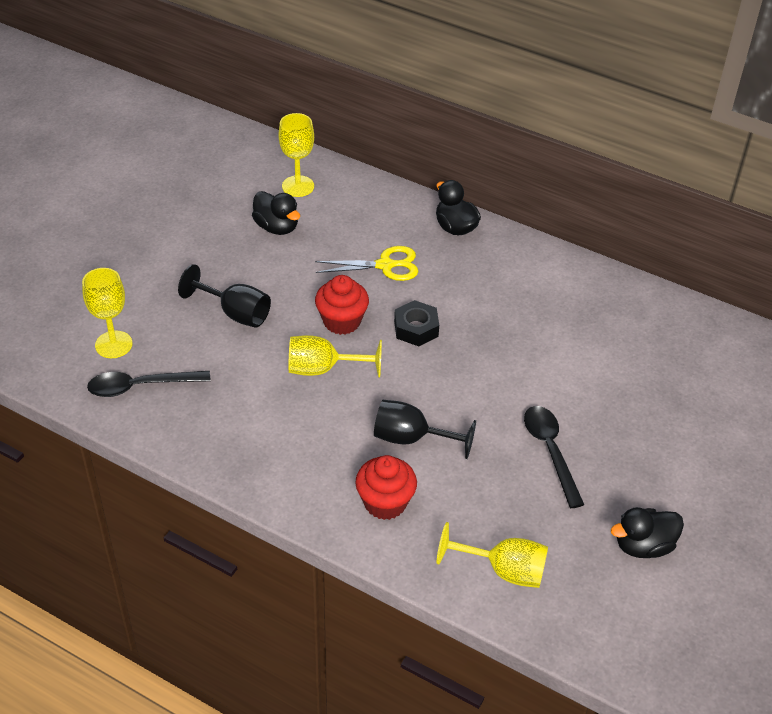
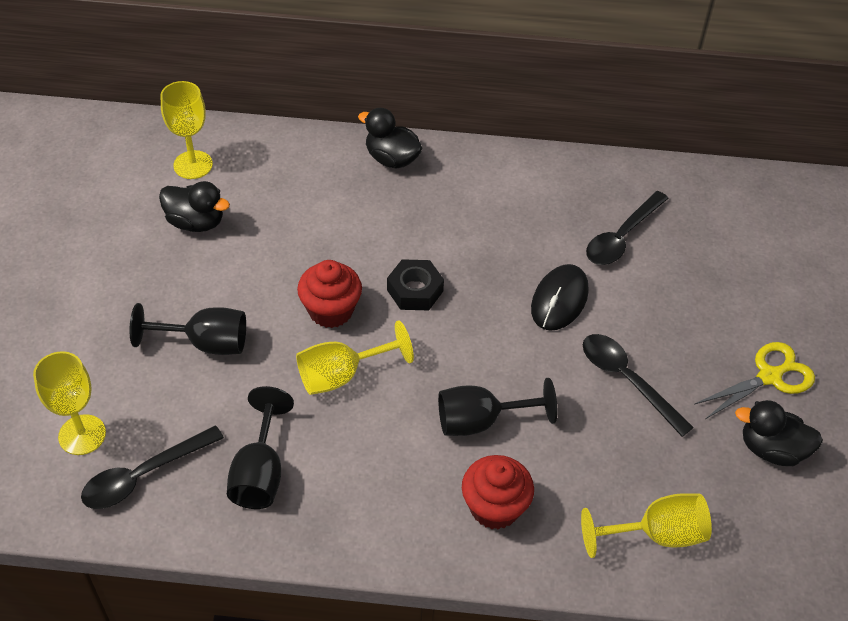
camera: 25 degrees left, 5 degrees up
(223, 414) = (259, 473): none -> black goblet
(385, 265) = (341, 228): yellow scissors -> yellow scissors (769, 377)
(530, 373) = (559, 300): none -> black mouse
(613, 344) = (622, 237): none -> black spoon
(643, 546) = (771, 449): black duck -> black duck turned 60 degrees clockwise

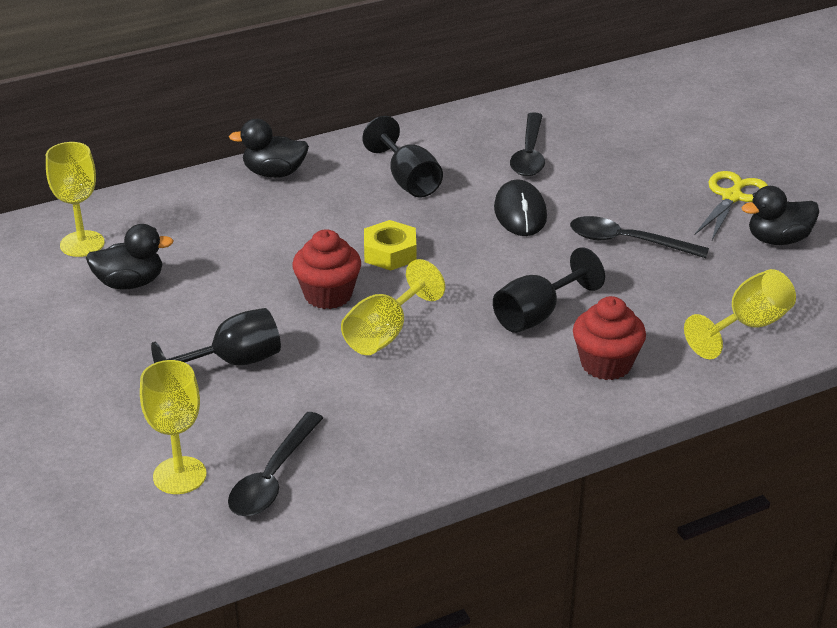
camera: 30 degrees left, 15 degrees down
(259, 473) = (380, 429): black goblet -> black goblet (408, 181)
(415, 290) = (390, 253): black nut -> yellow nut

